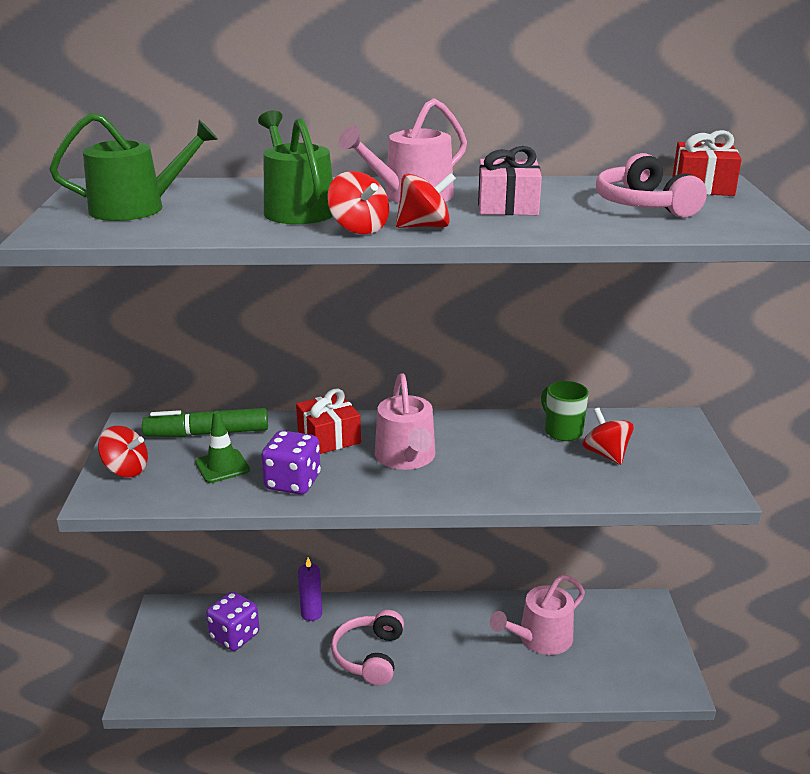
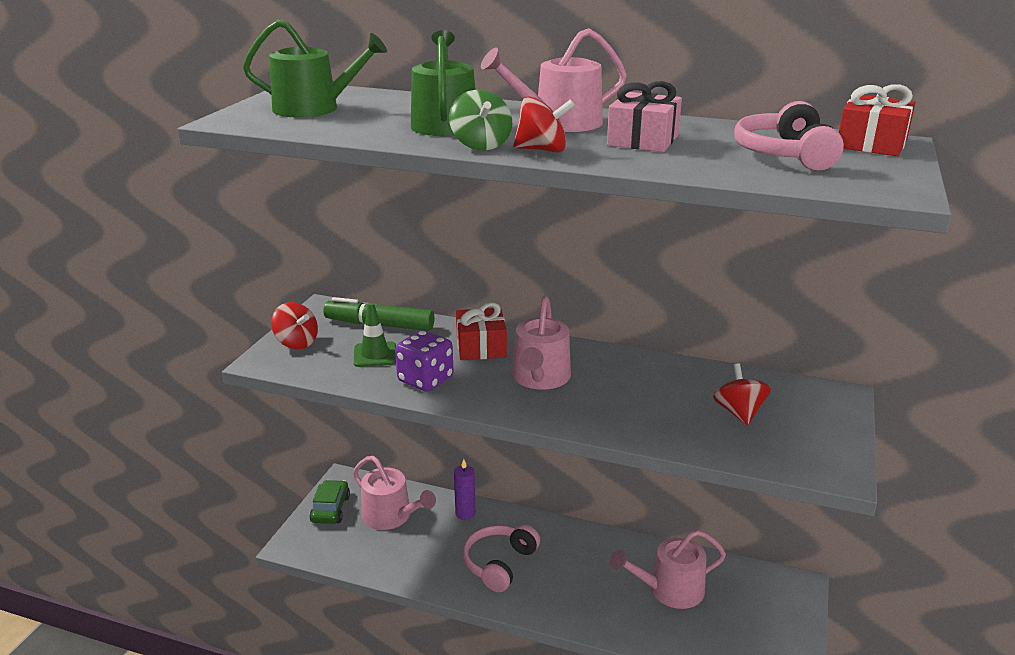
camera: 20 degrees right, 0 degrees up
(164, 645) = (330, 509): none -> green car
(235, 636) = (391, 516): purple dice -> pink watering can
(359, 228) = (481, 145): red spinning top -> green spinning top
(562, 431) = (707, 383): green mug -> none

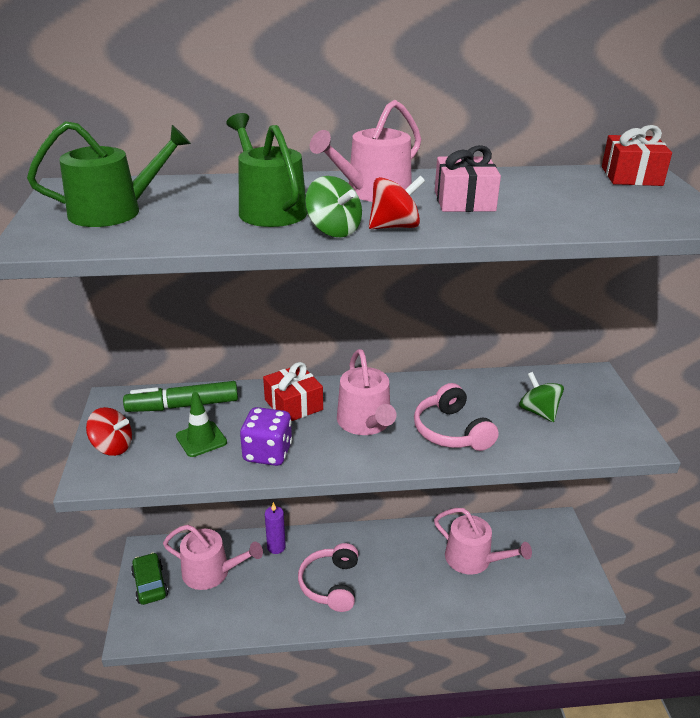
camera: 25 degrees left, 5 degrees up
(669, 589) = (473, 559): pink watering can -> pink watering can turned 105 degrees counterclockwise
(739, 412) = (538, 412): red spinning top -> green spinning top
(785, 155) = (587, 198): pink headphones -> pink headphones (451, 431)

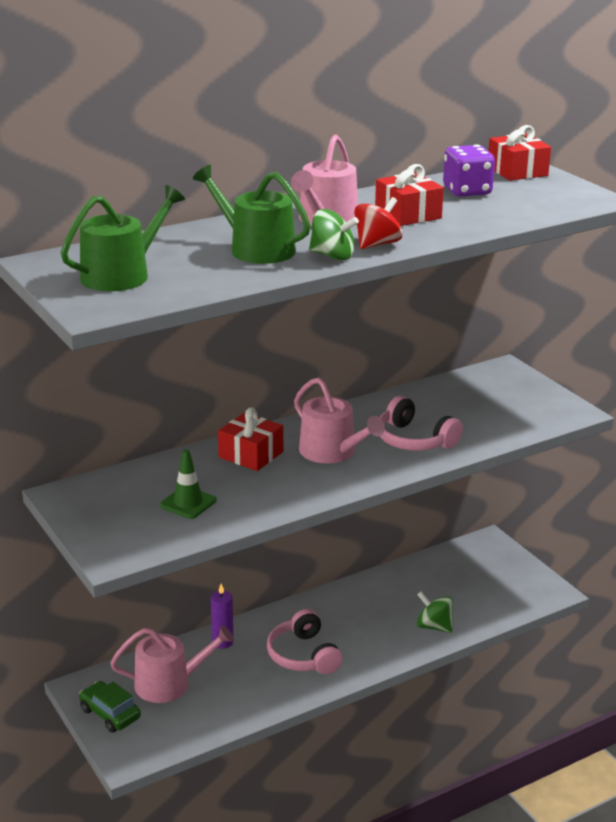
camera: 25 degrees left, 5 degrees down
(112, 447) = (105, 530): red spinning top -> none
(183, 406) = (141, 481): green marker -> none
(267, 453) = (263, 497): purple dice -> purple dice (467, 191)
(464, 201) = (408, 214): pink gift -> red gift
(473, 559) = (428, 594): pink watering can -> none
(538, 412) = (477, 407): green spinning top -> green spinning top (434, 626)

